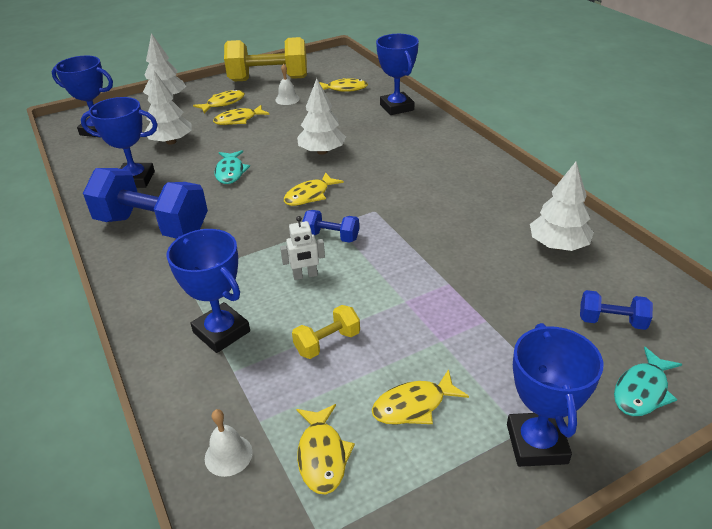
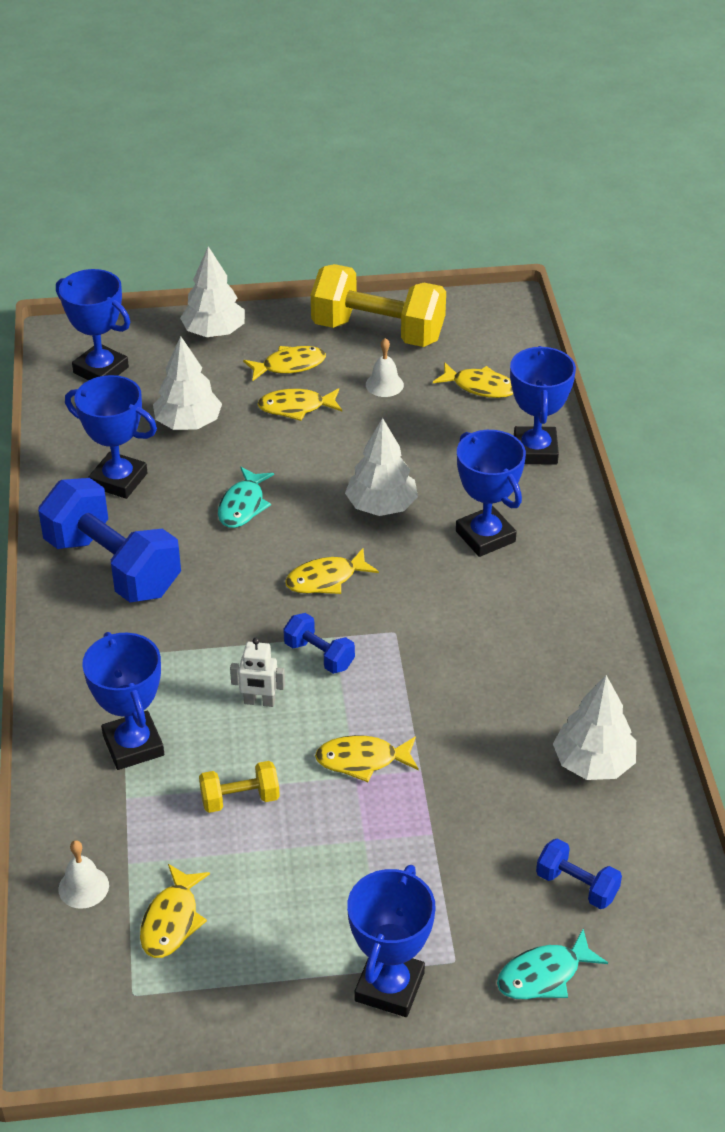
camera: 20 degrees right, 5 degrees up
(397, 150) = (485, 536): none -> blue trophy
(413, 406) = (290, 903): yellow fish -> yellow fish (362, 760)

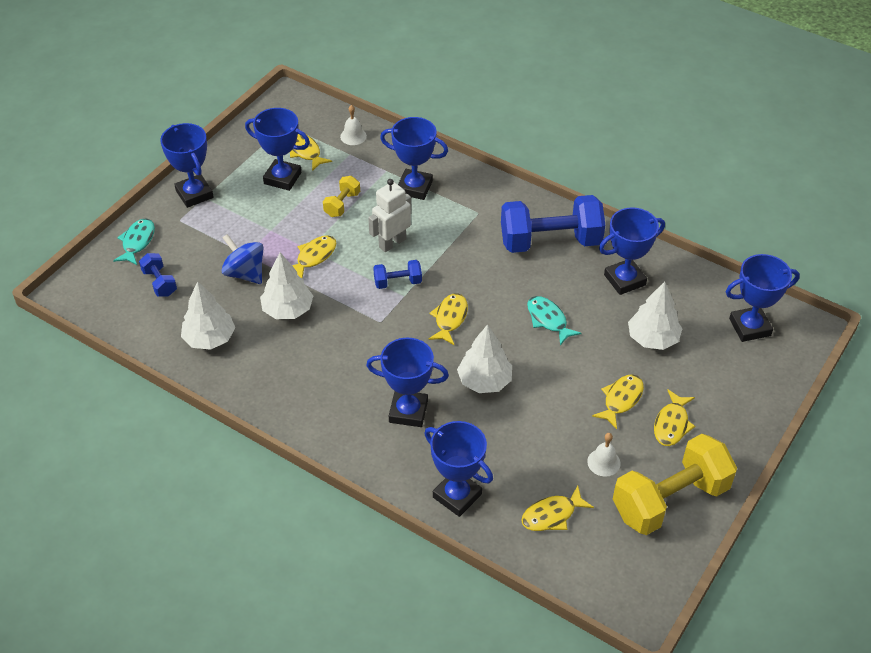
camera: 130 degrees right, 5 degrees up
(214, 332) = (747, 407): white tree -> white tree (287, 310)
(253, 904) = (282, 178): none -> blue trophy
(259, 702) = (392, 243): white robot -> white robot, size x1.50
(463, 808) = (245, 273): none -> blue spinning top
(577, 885) = (159, 283): blue dumbbell -> blue dumbbell turned 75 degrees clockwise

